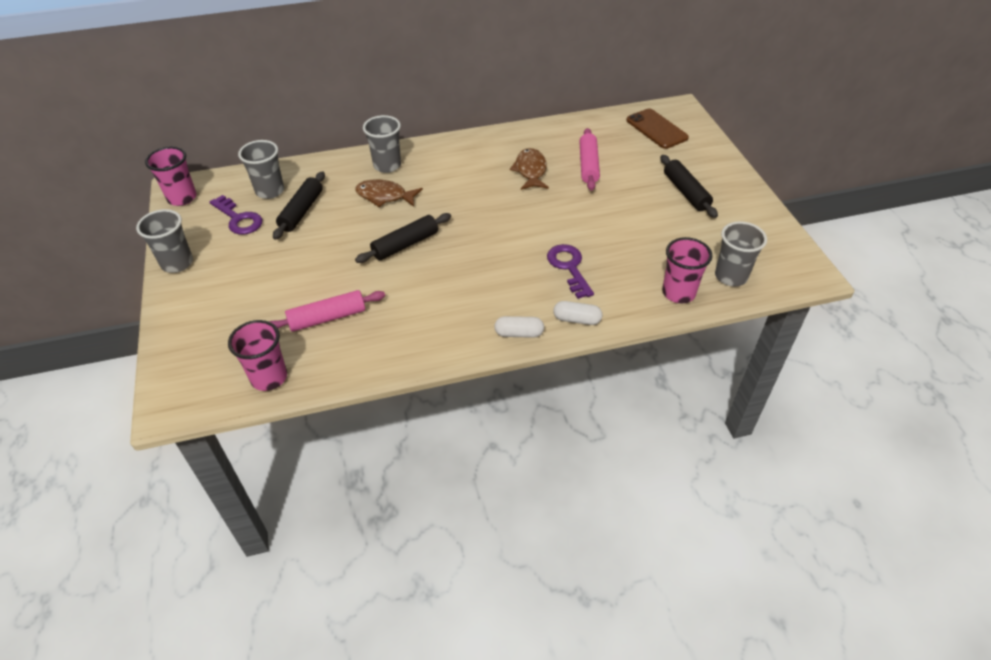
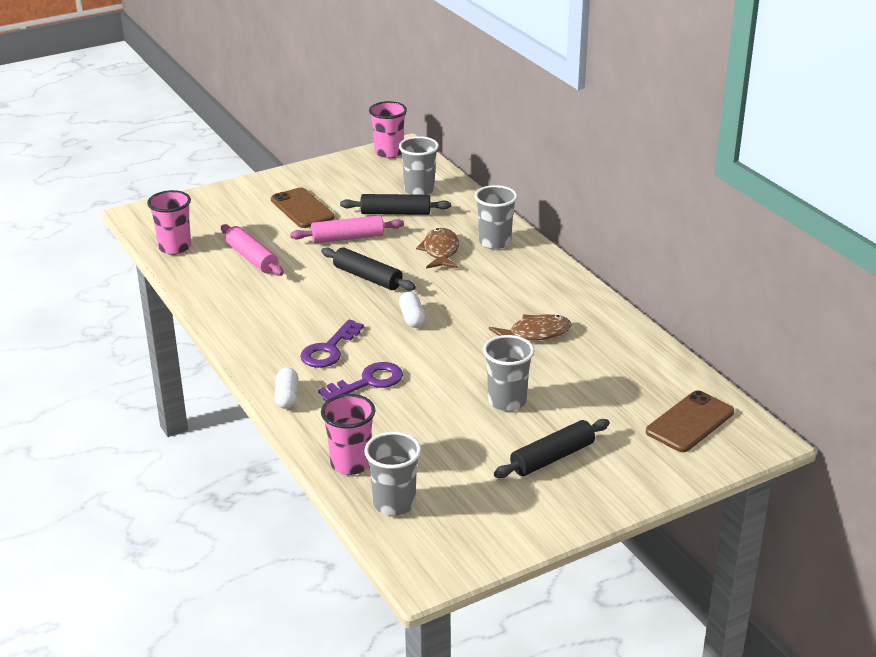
camera: 75 degrees right, 15 degrees down
(177, 263) = (300, 174): grey cup -> grey cup (507, 401)
(239, 219) = (370, 186): purple key -> purple key (329, 349)
(251, 270) = (302, 208): none -> brown phone
(519, 333) = (257, 363): white capsule -> white capsule (412, 318)
(588, 165) = (570, 374): pink rolling pin -> pink rolling pin (347, 238)

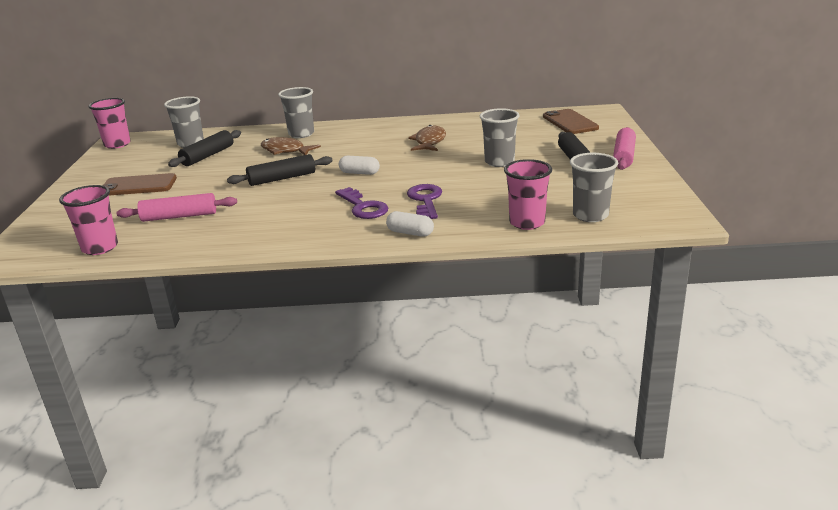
camera: 60 degrees left, 5 degrees down
(347, 238) = (213, 176): pink rolling pin -> pink rolling pin (624, 156)

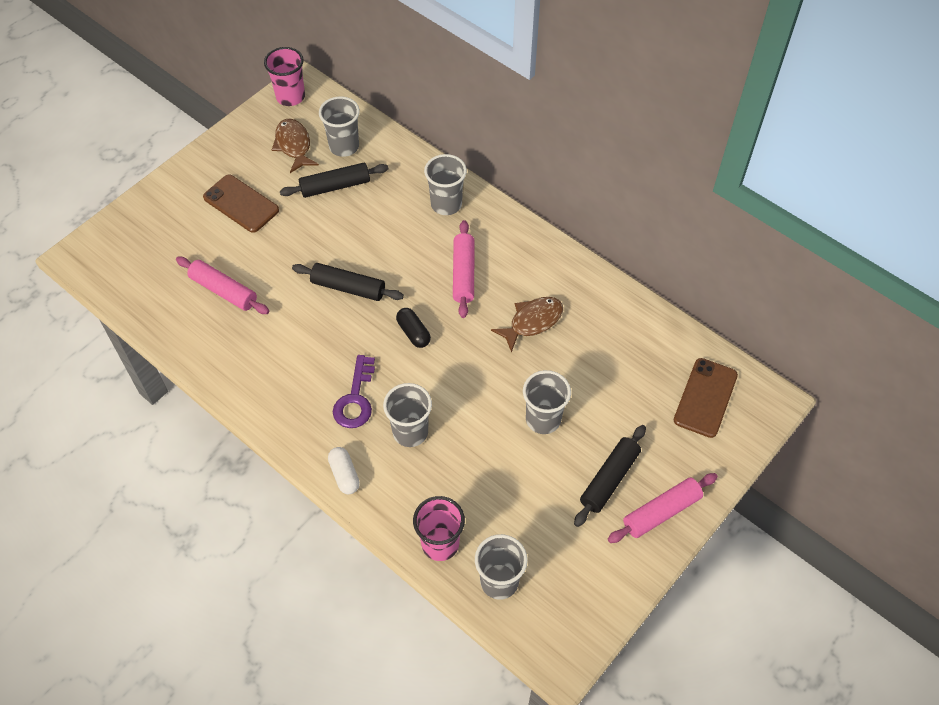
camera: 40 degrees right, 30 degrees up
(100, 248) = (139, 296): pink cup -> none
(285, 151) = (401, 231): brown fish -> brown fish (294, 145)
(355, 146) = (463, 274): none -> pink rolling pin
(359, 173) = (413, 333): white capsule -> black capsule
(425, 200) = (410, 432): purple key -> grey cup

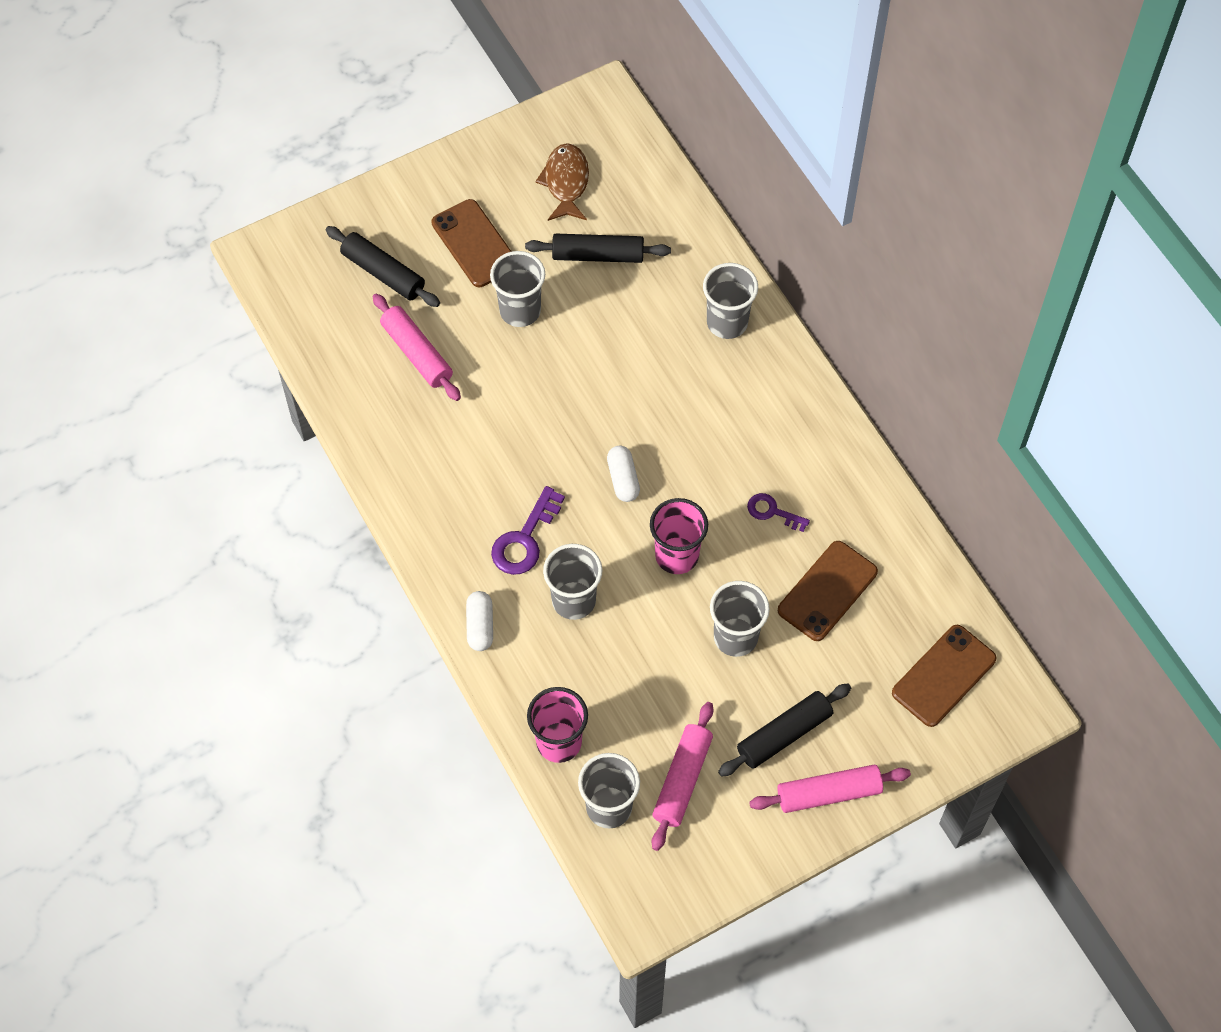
camera: 20 degrees right, 5 degrees up
(290, 97) = (585, 111): pink cup -> pink cup (677, 555)
(344, 146) = (628, 203): grey cup -> grey cup (520, 311)
(348, 287) = (566, 396): black rolling pin -> black rolling pin (383, 273)
(413, 333) = (623, 479): black capsule -> white capsule
(463, 274) = (712, 422): pink rolling pin -> pink rolling pin (682, 780)
(532, 322) = (772, 512): brown fish -> purple key
(596, 365) = (827, 591): none -> brown phone

